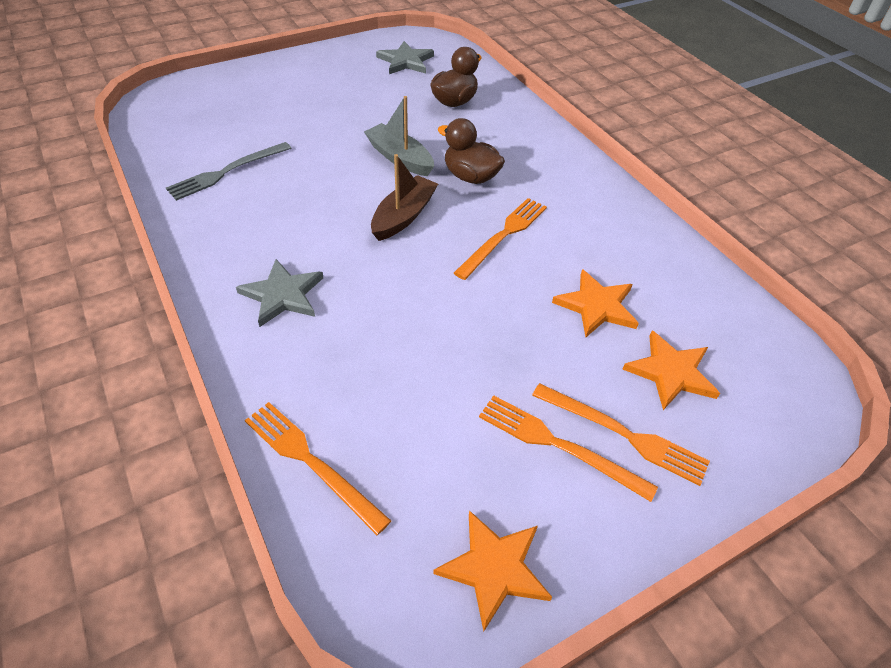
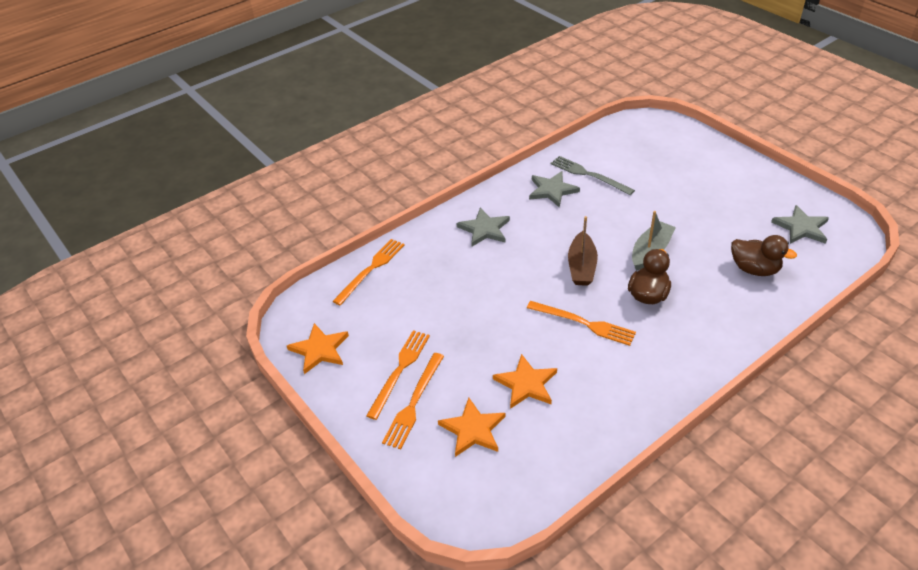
camera: 85 degrees right, 5 degrees down
(237, 210) = (552, 190): none -> grey star
(403, 216) = (581, 266): brown boat -> brown boat turned 75 degrees clockwise

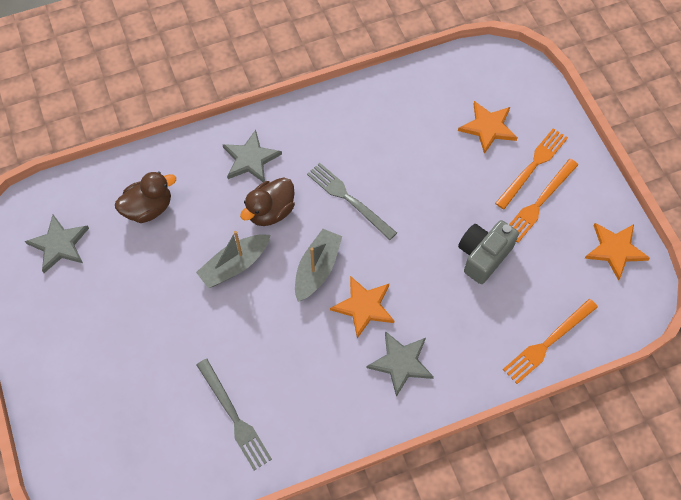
camera: 165 degrees left, 20 degrees up
(442, 313) = (483, 256): none -> grey camera
(526, 384) = (428, 154): orange star -> orange star (364, 307)
(552, 190) = (293, 404): grey star -> grey star (250, 159)
(581, 266) = (317, 269): brown boat -> grey boat
(584, 323) = (349, 199): orange fork -> grey fork
(754, 269) = (149, 208): brown duck -> brown duck turned 105 degrees clockwise

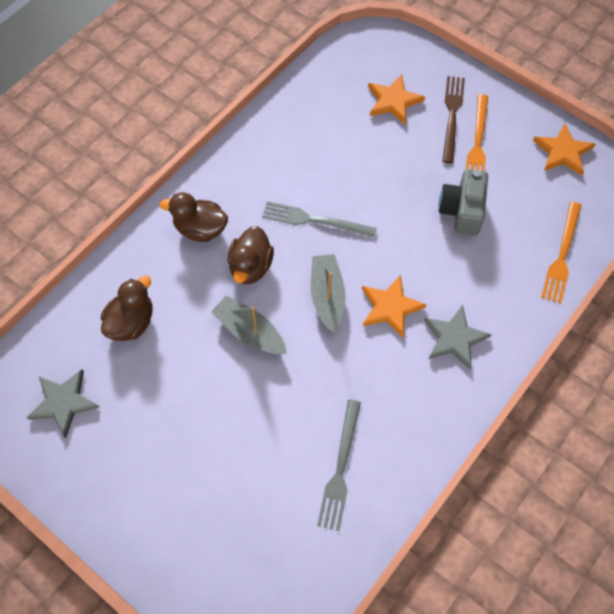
camera: 30 degrees left, 0 degrees up
(234, 416) = (340, 468): grey fork -> grey fork turned 75 degrees clockwise
(235, 265) = (249, 332): grey boat -> grey boat turned 105 degrees clockwise
(250, 159) = (200, 229): grey star -> brown duck
(533, 166) = (452, 115): orange fork -> brown fork

